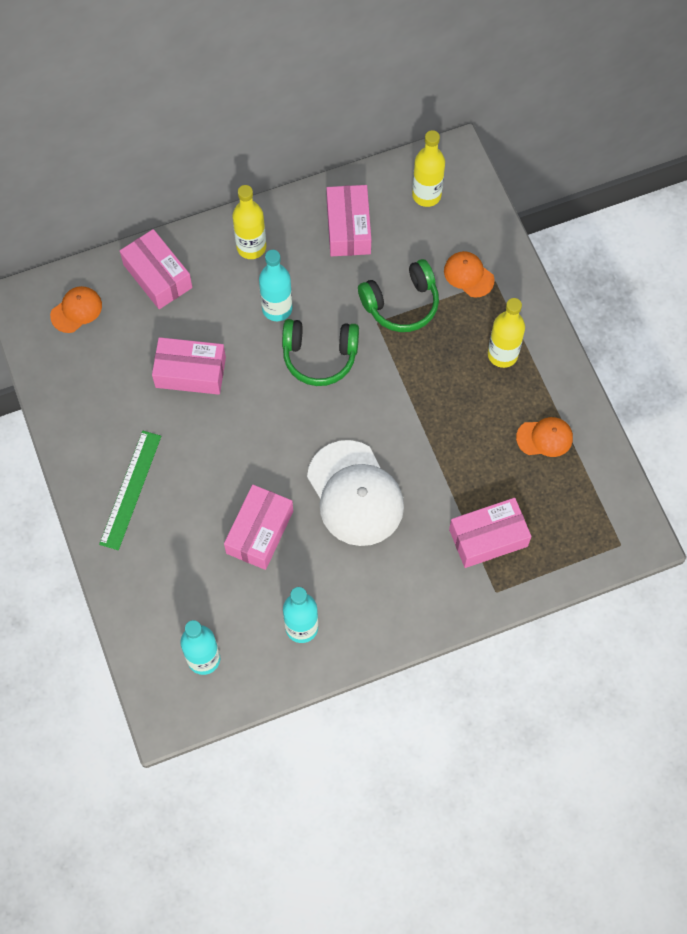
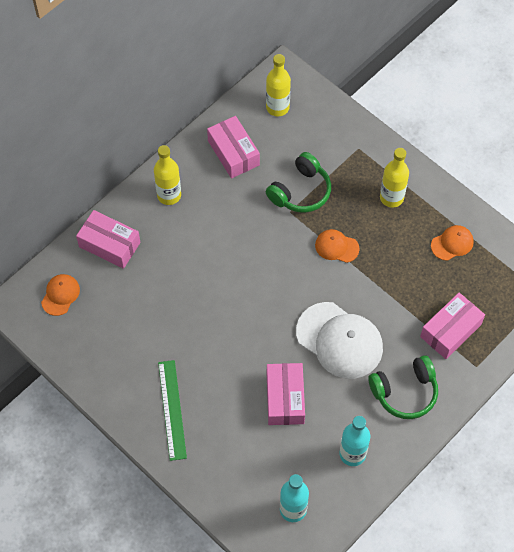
camera: 25 degrees left, 5 degrees down
(190, 372) = (171, 304): pink box -> none
(277, 309) = (212, 232): turquoise bottle -> none
(319, 356) = (261, 253): green headphones -> green headphones (405, 392)
(468, 275) = (337, 152): orange cap -> orange cap (336, 247)

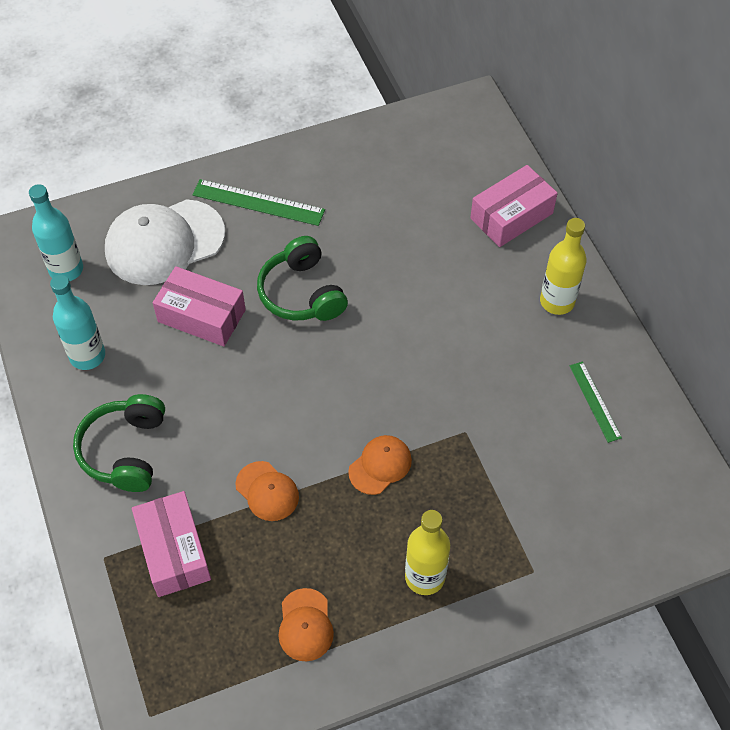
camera: 115 degrees right, 5 degrees down
(60, 295) = (465, 149): orange cap -> orange cap (267, 491)
(233, 153) = (594, 401): pink box -> green ruler
(277, 107) = (654, 490): yellow bottle -> none
(300, 191) = (492, 459): green headphones -> green headphones (302, 293)
(339, 340) = (241, 407): white cap -> white cap (164, 242)

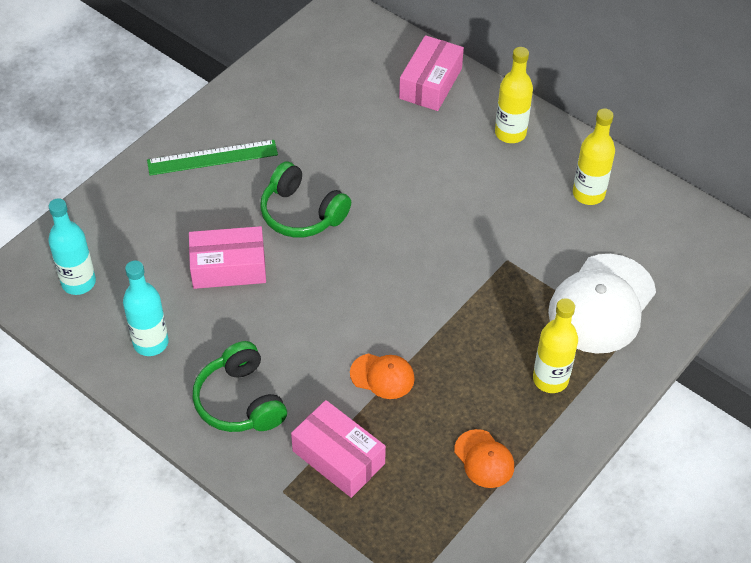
camera: 30 degrees left, 5 degrees down
(164, 242) = (152, 223): white cap -> white cap (601, 304)
(380, 465) = (459, 315): orange cap -> none
(594, 401) = (588, 194): green ruler -> yellow bottle

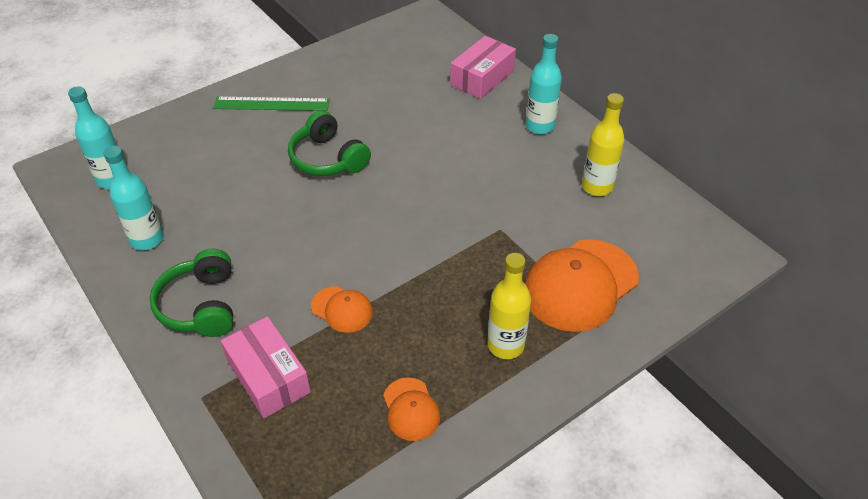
camera: 15 degrees right, 5 degrees down
(228, 267) = (244, 190): pink box -> none
(510, 133) = (540, 126): yellow bottle -> turquoise bottle
(601, 304) = (580, 285): white cap -> orange cap

